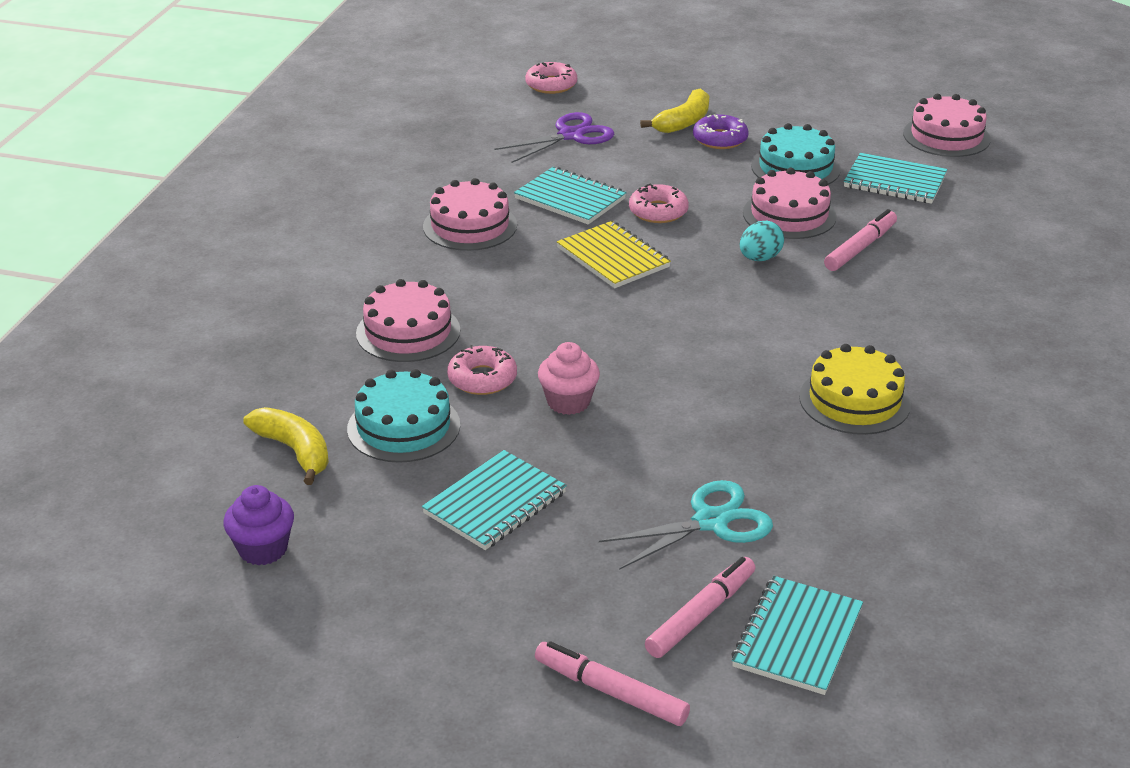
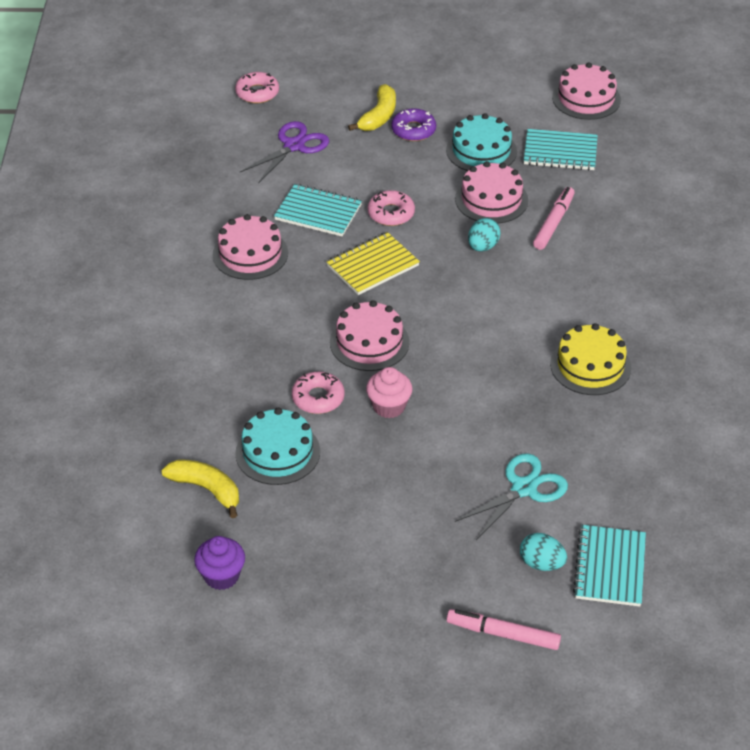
camera: 15 degrees left, 10 degrees up
(408, 332) = (245, 365): pink cake -> pink cake (369, 342)
(495, 503) = (369, 504): turquoise notebook -> none
(613, 258) = (372, 266): yellow notebook -> yellow notebook turned 75 degrees counterclockwise
(700, 615) = (541, 563): pink marker -> turquoise egg

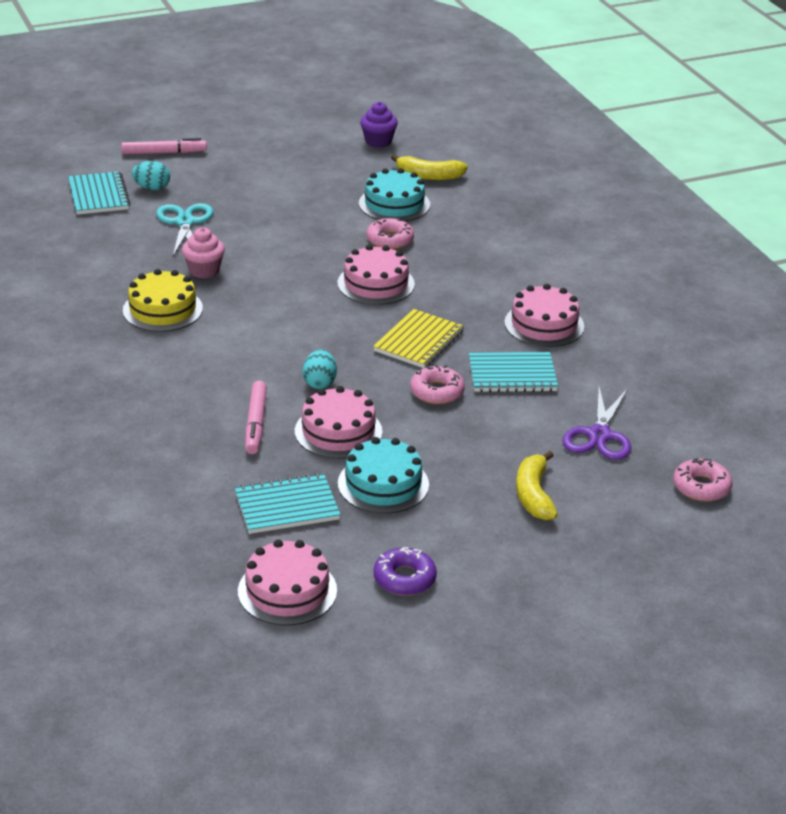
camera: 155 degrees right, 10 degrees down
(389, 406) = (326, 246): pink cupcake -> pink cupcake (204, 270)
(413, 130) = (480, 488): purple donut -> purple donut (404, 578)
(524, 488) = (185, 222): turquoise scissors -> turquoise scissors turned 150 degrees clockwise

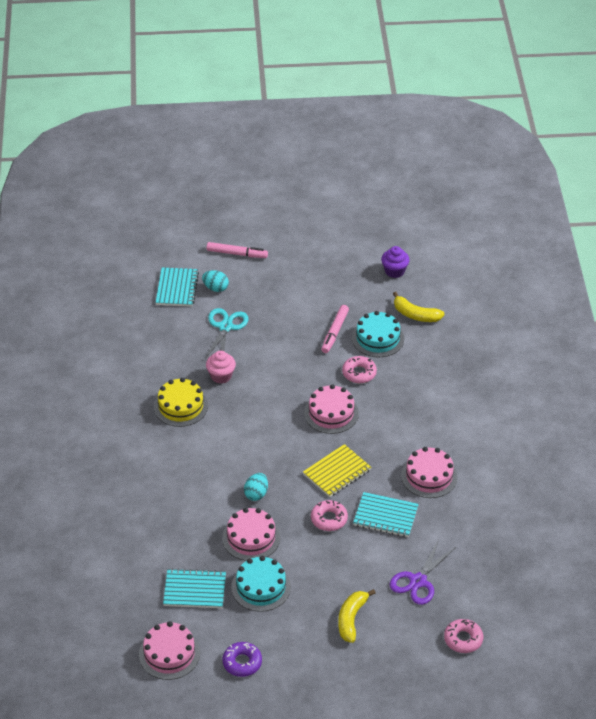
camera: 20 degrees right, 10 degrees up
(256, 423) = (202, 519): pink marker -> pink marker (335, 332)

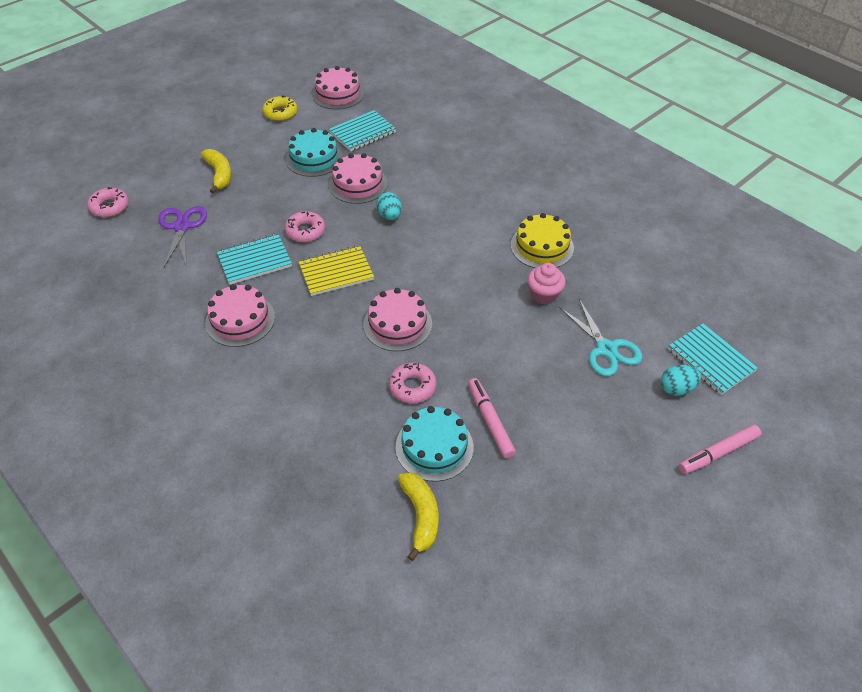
camera: 140 degrees right, 5 degrees up
(242, 662) = (280, 113): purple donut -> yellow donut
(337, 472) = (336, 272): yellow notebook -> yellow notebook turned 60 degrees clockwise
(394, 271) = (512, 573): purple cupcake -> none
(415, 315) = (420, 516): yellow banana -> yellow banana turned 90 degrees clockwise

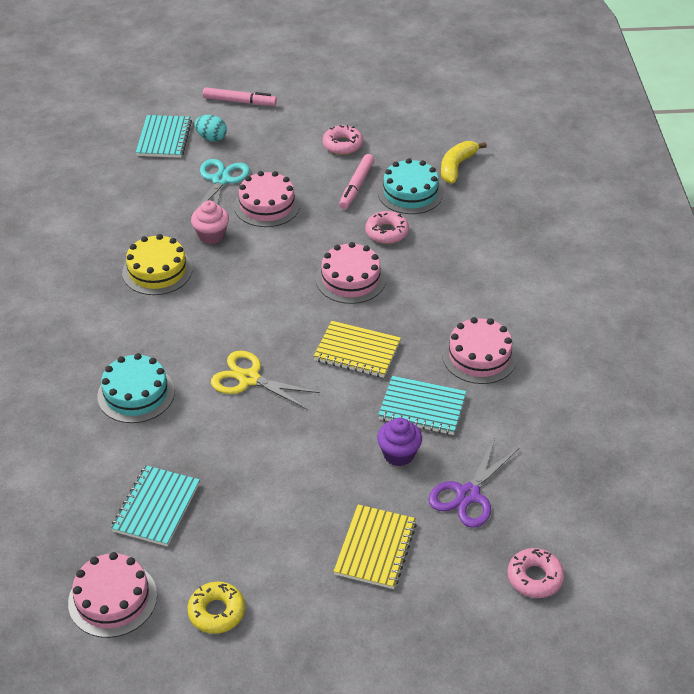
camera: 140 degrees left, 5 degrees down
(219, 174) = (375, 548): yellow banana -> yellow notebook
(246, 225) = (398, 454): none -> purple cupcake
(305, 231) = (345, 411): pink donut -> pink donut (342, 145)
(314, 158) = (249, 503): turquoise cake -> turquoise cake (136, 394)
(358, 184) = (239, 436): pink cake -> pink cake (267, 205)
(362, 132) = (156, 507): turquoise notebook -> turquoise notebook turned 75 degrees counterclockwise
(389, 216) = (249, 379): turquoise egg -> yellow scissors

